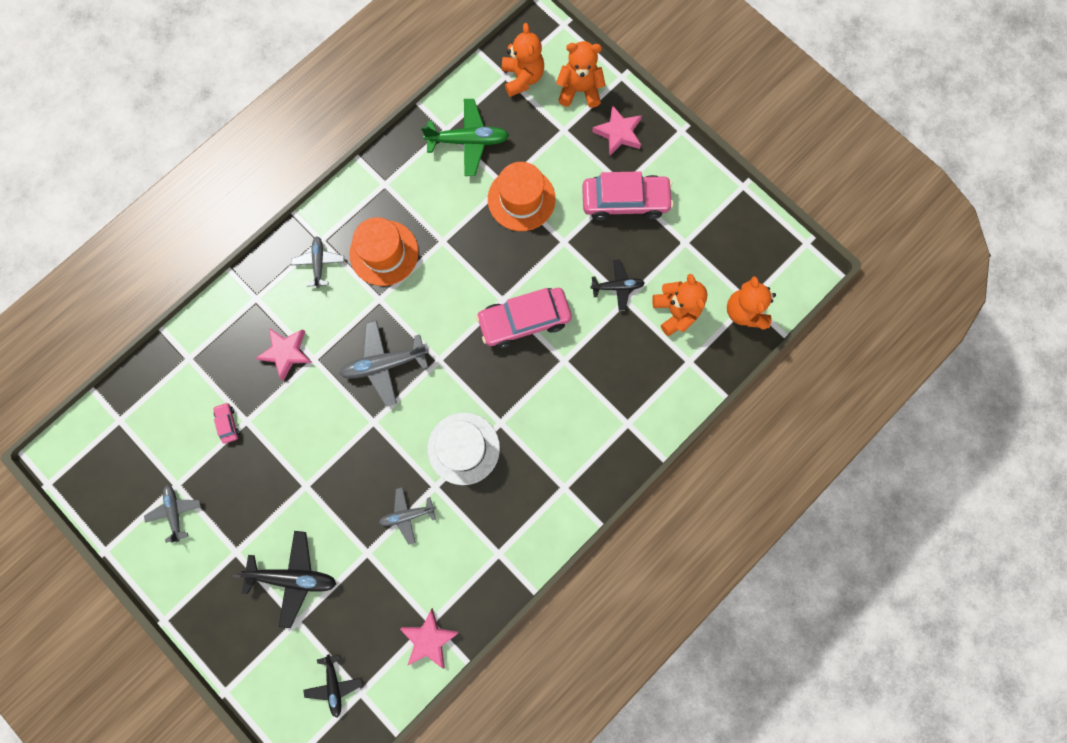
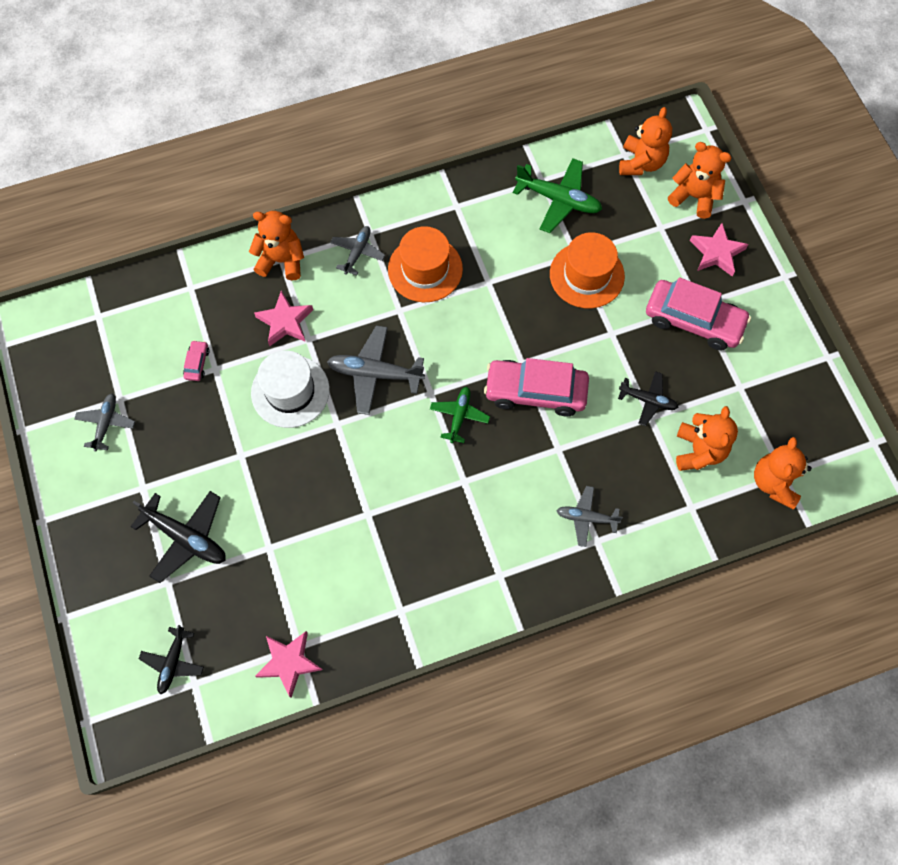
camera: 25 degrees right, 10 degrees down
(256, 299) = (282, 260): none -> orange teddy bear
(407, 515) = (327, 529): grey plane -> grey plane (586, 518)
(463, 448) = (414, 489): white hat -> white hat (290, 391)
(471, 369) = (459, 416): none -> green plane

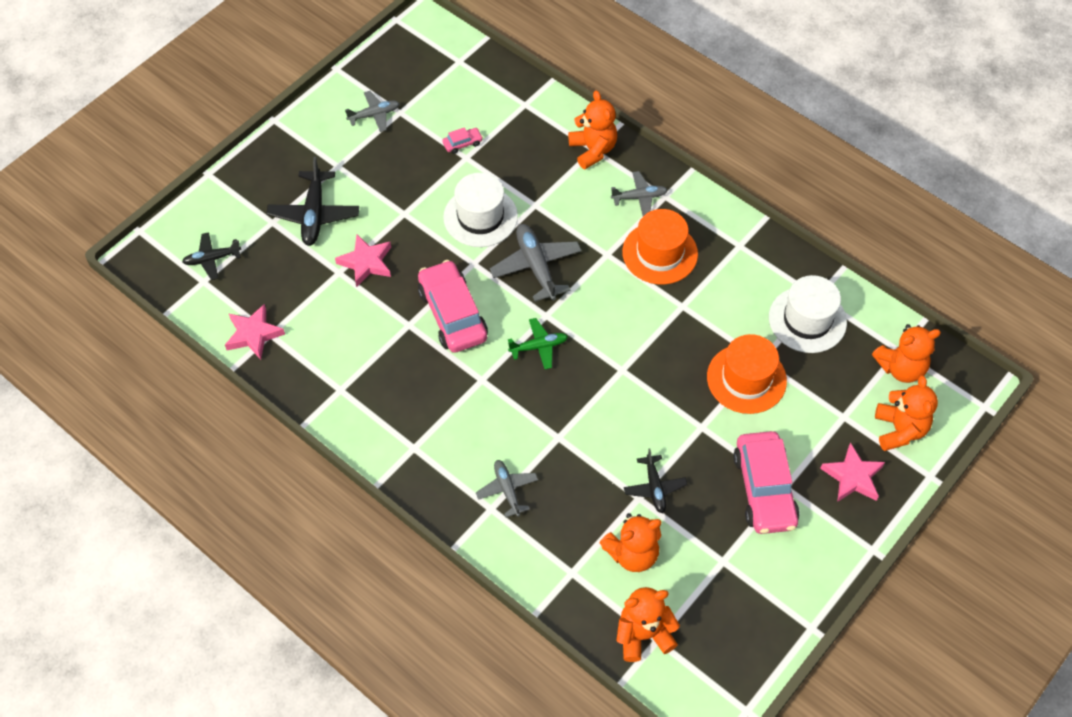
camera: 60 degrees right, 10 degrees down
(285, 322) = (539, 181): pink star -> pink star (366, 262)
(535, 392) = (601, 393): pink car -> pink car (452, 314)
(558, 200) = (807, 320): green plane -> white hat

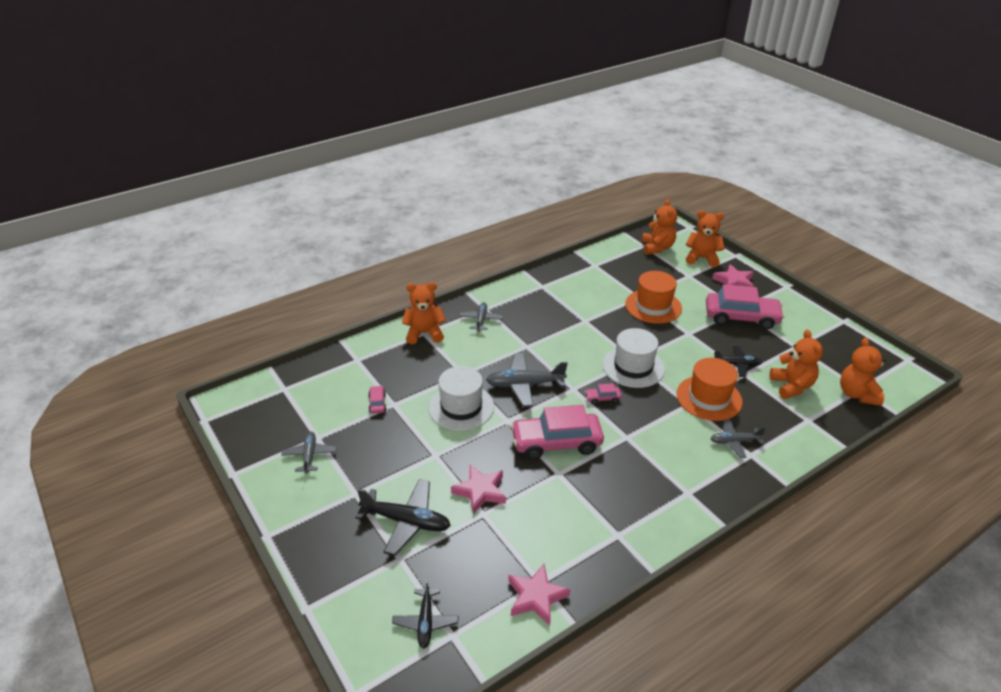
camera: 75 degrees left, 20 degrees down
(539, 347) = (602, 398): green plane -> pink car
(660, 253) = (535, 321): orange hat -> orange hat (709, 398)
(807, 320) = (612, 273): white hat -> white hat (633, 367)

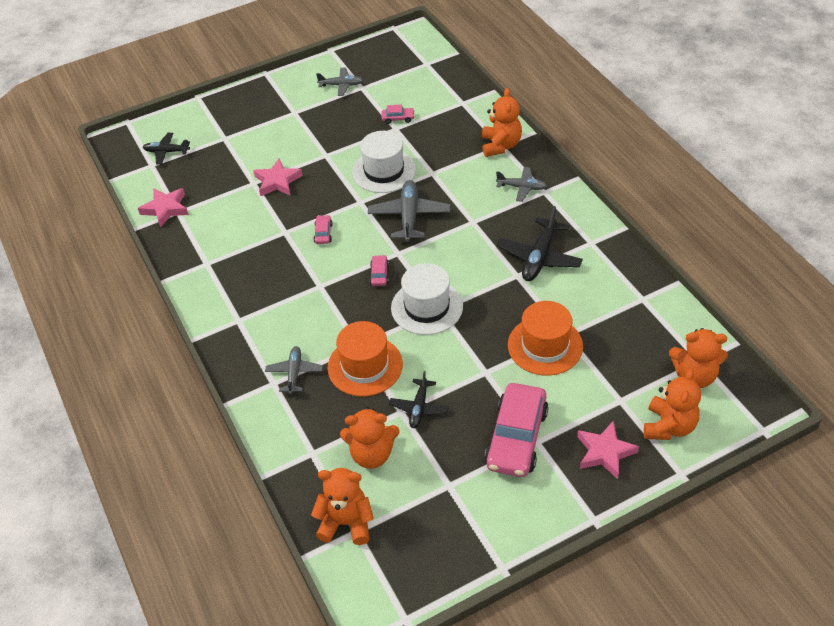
camera: 100 degrees right, 10 degrees up
(406, 521) = (258, 140): black plane -> black plane (539, 257)
(556, 443) = (323, 233): pink car -> pink car, size x0.42

